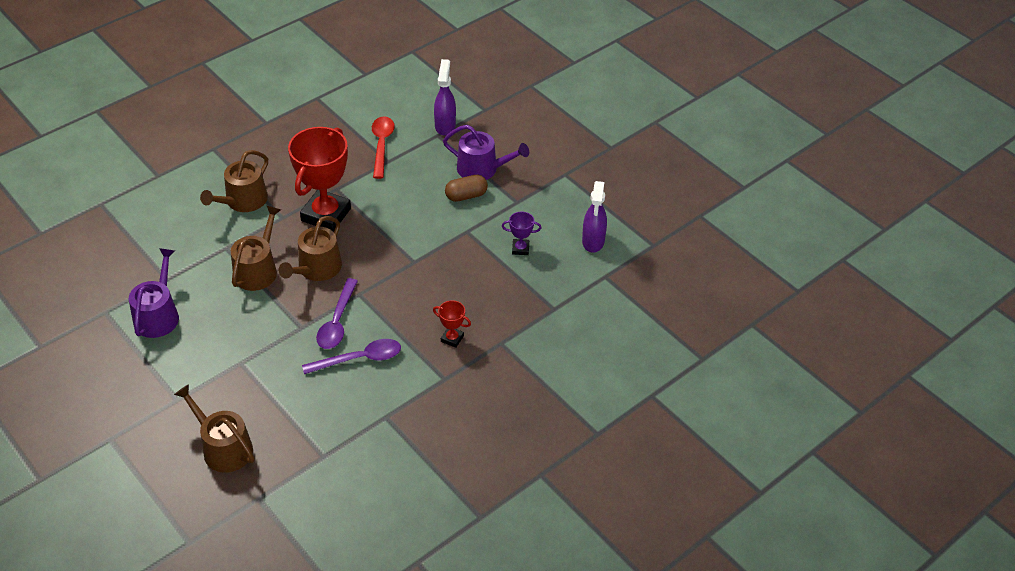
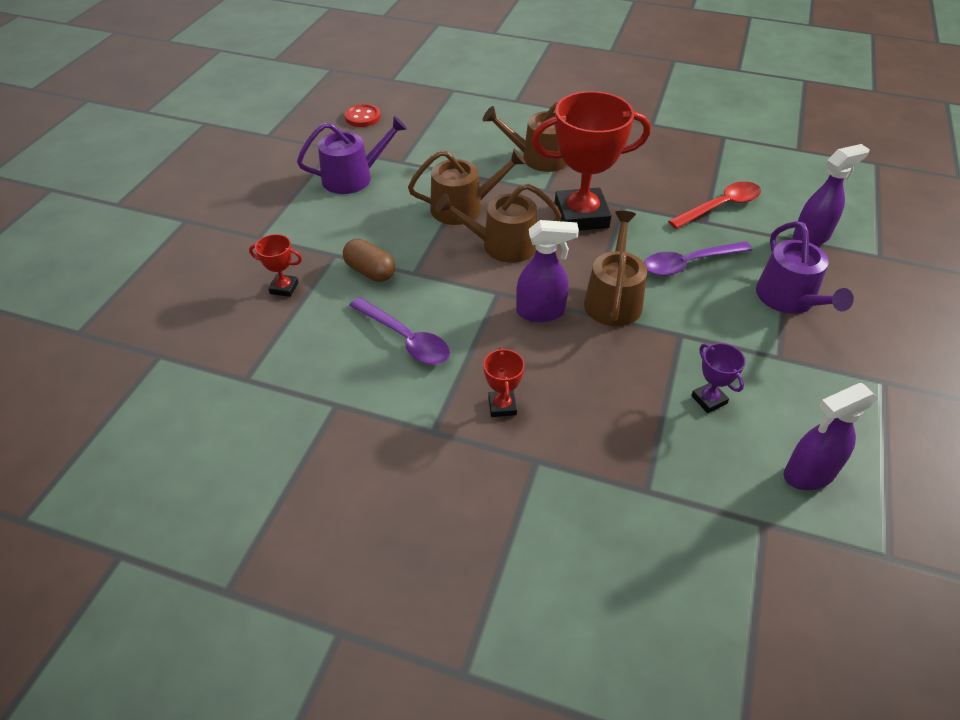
camera: 60 degrees right, 0 degrees up
(79, 275) = (362, 117): none -> red button
(223, 448) = (214, 296): brown watering can -> brown watering can (613, 299)
(251, 404) = (284, 288): none -> red trophy
(337, 322) = (444, 295): purple spoon -> purple spoon (688, 263)
(394, 282) = (541, 312): none -> purple spray bottle
(466, 196) = (732, 306): brown capsule -> brown capsule (370, 271)

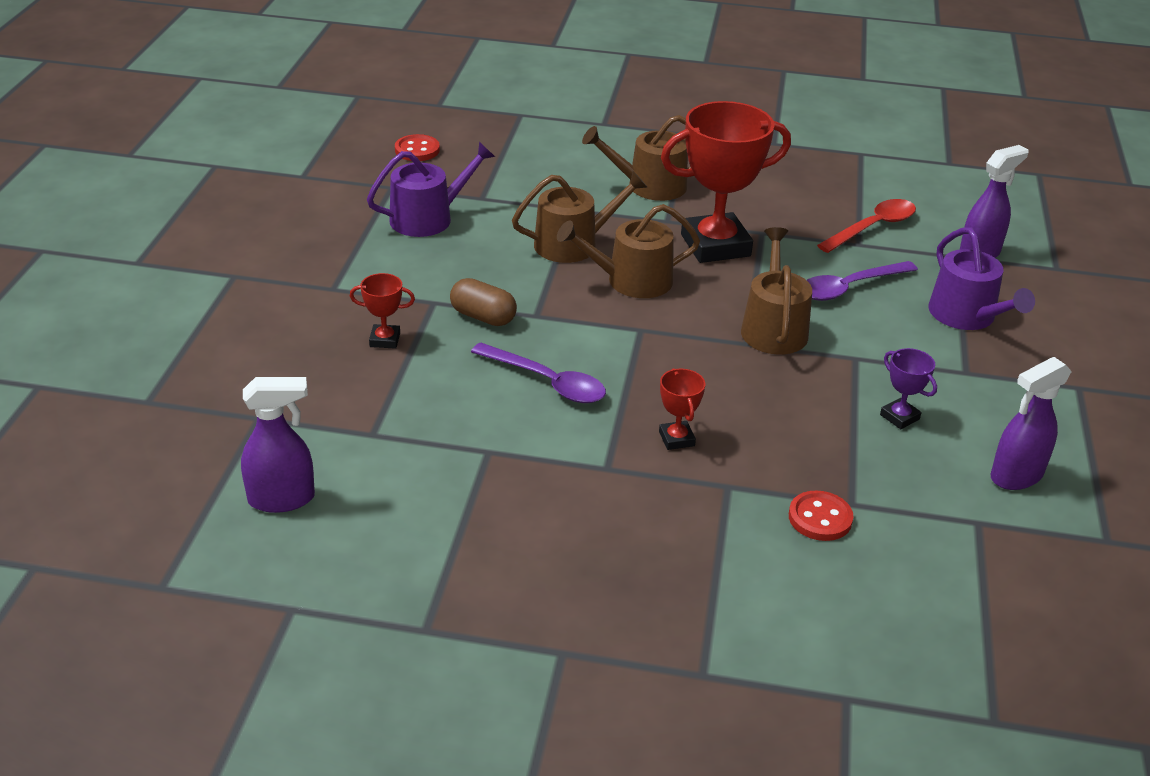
camera: 10 degrees left, 10 degrees down
(541, 312) = (695, 346): purple spray bottle -> purple spray bottle (282, 499)
(613, 504) = (820, 518): none -> red button

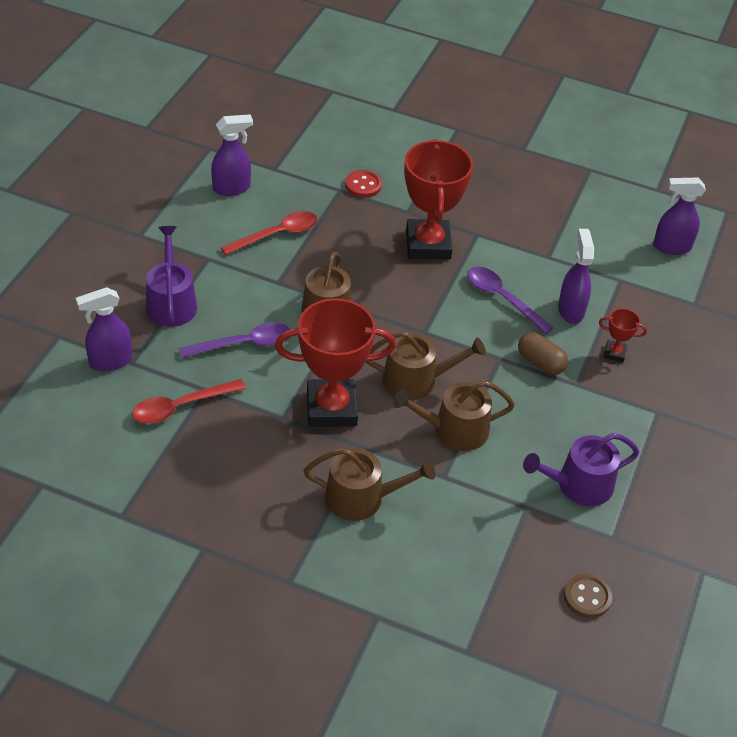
camera: 170 degrees left, 10 degrees up
(417, 150) = (587, 597): red button -> brown button
(447, 382) = (570, 310): none -> purple spray bottle
(676, 439) = (428, 244): red trophy -> red trophy, size x2.30
(899, 417) = (277, 235): purple trophy -> red spoon

